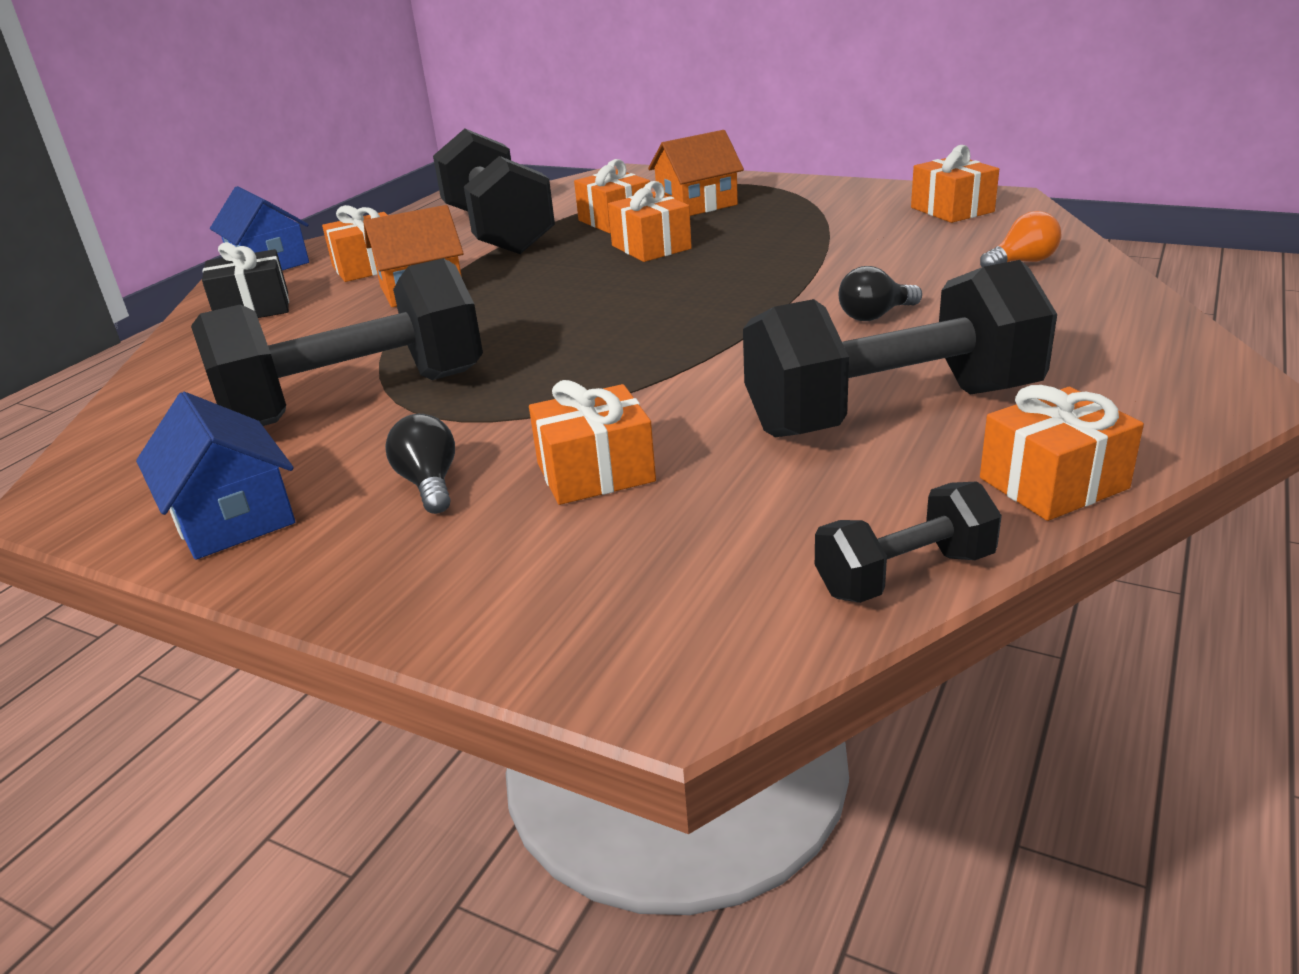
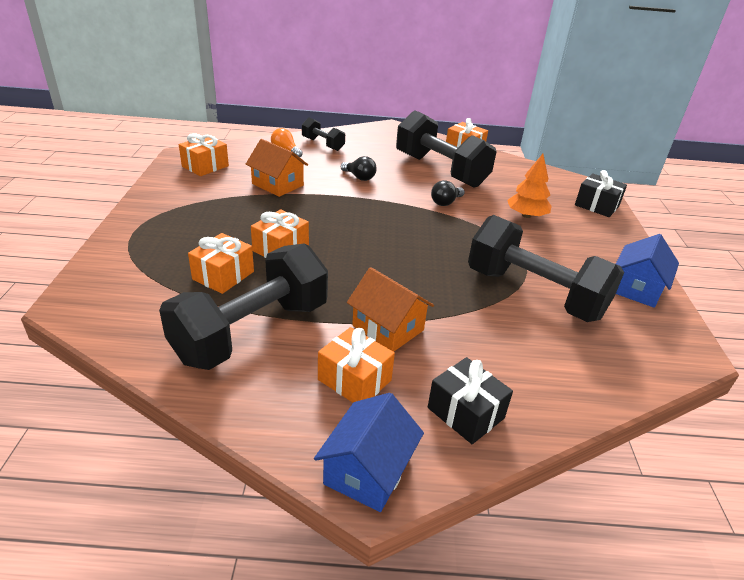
camera: 120 degrees left, 5 degrees up
(429, 483) = (568, 248): black light bulb -> black light bulb (445, 202)
(561, 622) = (596, 205): none -> black gift
(595, 472) = (526, 215): orange gift -> orange tree
(697, 204) = (184, 246): orange house -> orange house (277, 184)
(905, 574) = (525, 165): black dumbbell -> black dumbbell (323, 144)

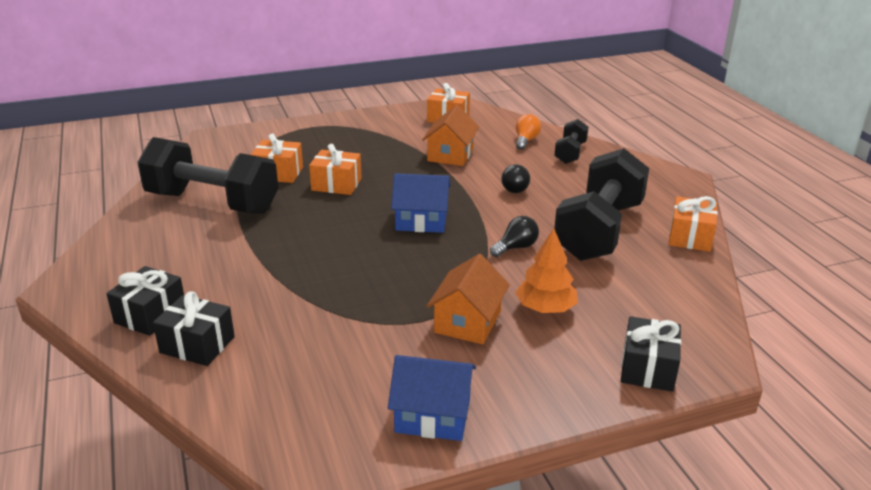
camera: 70 degrees right, 5 degrees down
(354, 380) = (173, 256): orange gift -> none
(368, 470) = (78, 281): blue house -> blue house (421, 221)
(388, 328) = (248, 257): orange house -> orange house (467, 322)
(445, 202) = (516, 247): black light bulb -> black light bulb turned 120 degrees clockwise
(528, 386) = (197, 345): none -> black gift
(534, 293) = (361, 333): black dumbbell -> none

